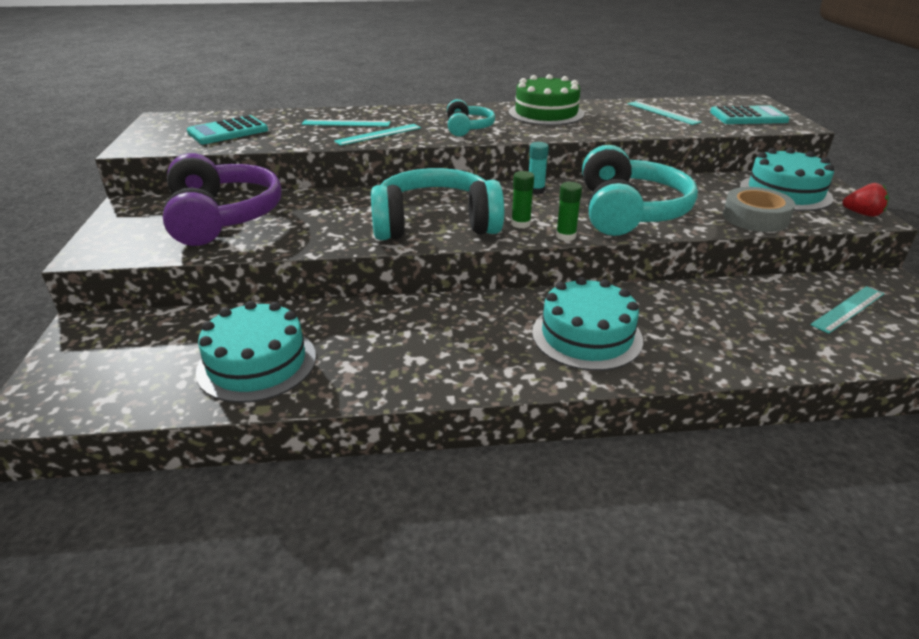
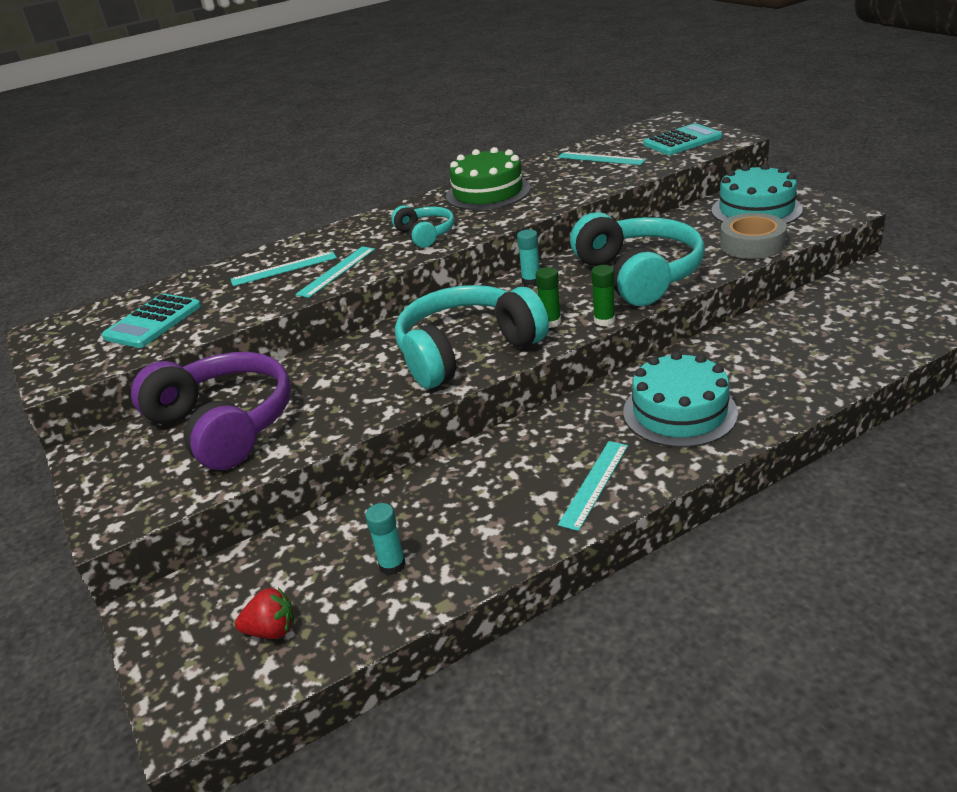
camera: 20 degrees left, 0 degrees up
(257, 363) = (392, 565): turquoise cake -> turquoise glue stick
(848, 309) = (868, 305): turquoise ruler -> turquoise ruler (594, 484)
(862, 214) = (834, 212): red strawberry -> red strawberry (271, 630)

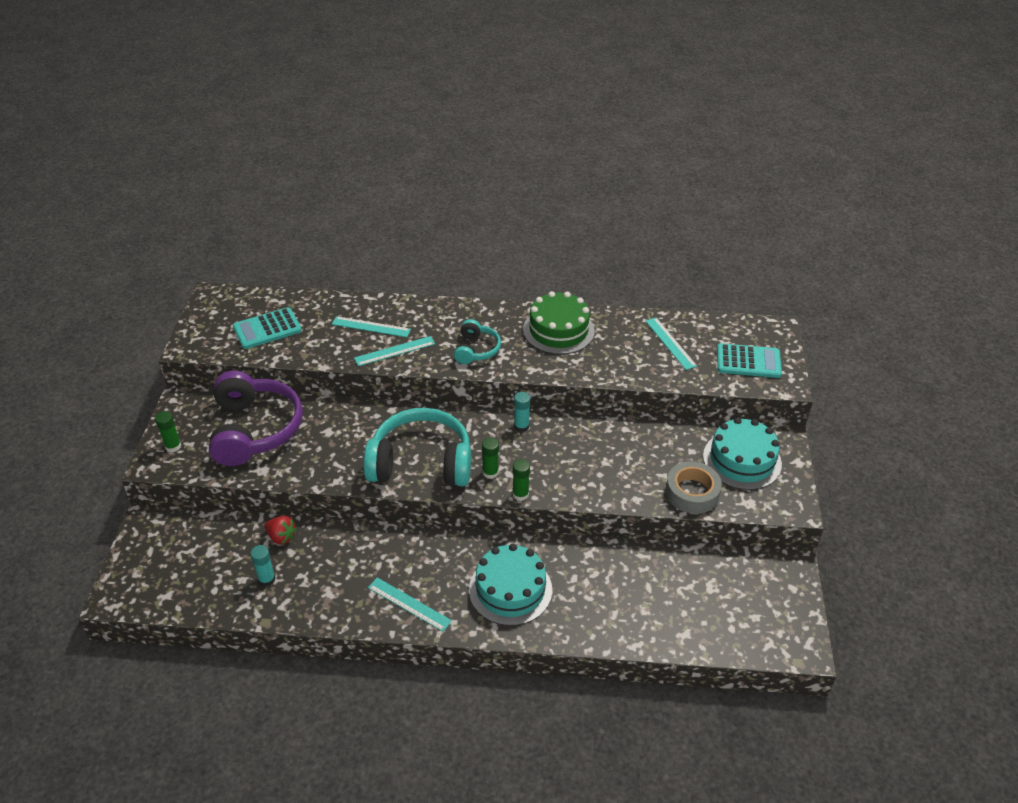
camera: 30 degrees right, 10 degrees up
(122, 494) = (173, 446): none -> green glue stick
(271, 630) = (184, 576): red strawberry -> red strawberry (281, 537)
(594, 484) = (409, 604): turquoise ruler -> turquoise ruler turned 60 degrees clockwise
(639, 275) = (588, 469): turquoise headphones -> none

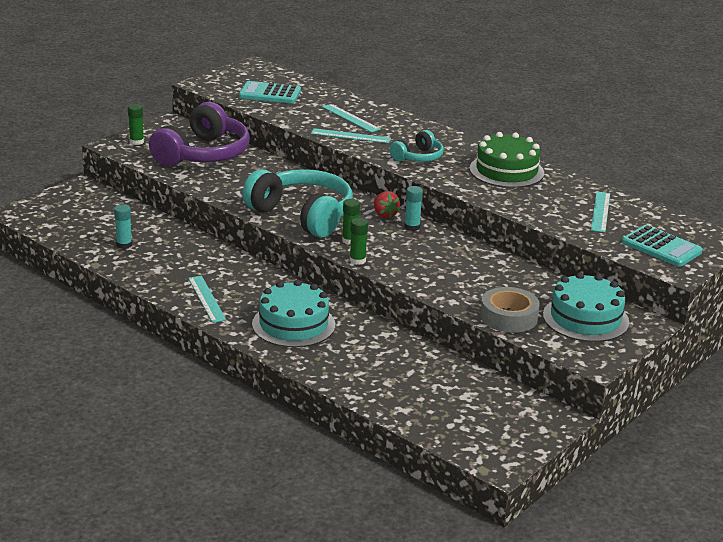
camera: 35 degrees right, 15 degrees down
(281, 537) = (162, 229): red strawberry -> red strawberry (384, 215)

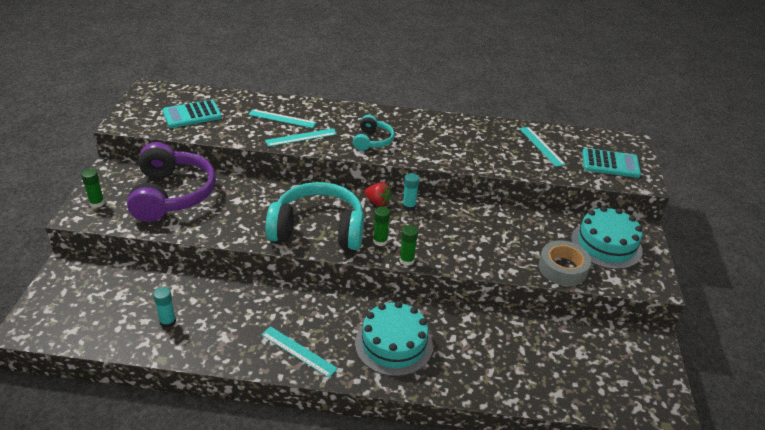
camera: 35 degrees left, 10 degrees up
(506, 171) = (444, 131): green cake -> none

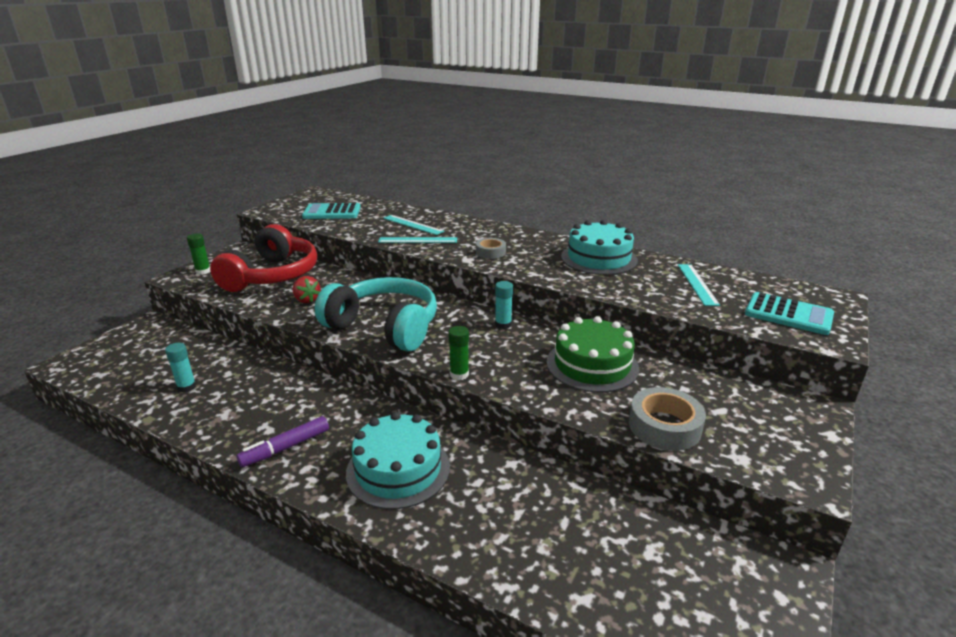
camera: 25 degrees right, 10 degrees down
(172, 194) = (272, 275): purple headphones -> red headphones
(298, 351) = (286, 448): turquoise ruler -> purple marker
(372, 141) = (490, 252): turquoise headphones -> grey tape
(377, 202) = (470, 315): red strawberry -> red strawberry (307, 300)
(380, 241) = (443, 350): green glue stick -> none
(493, 229) = (592, 365): none -> green cake
(606, 244) = (749, 413): turquoise cake -> turquoise cake (599, 258)

